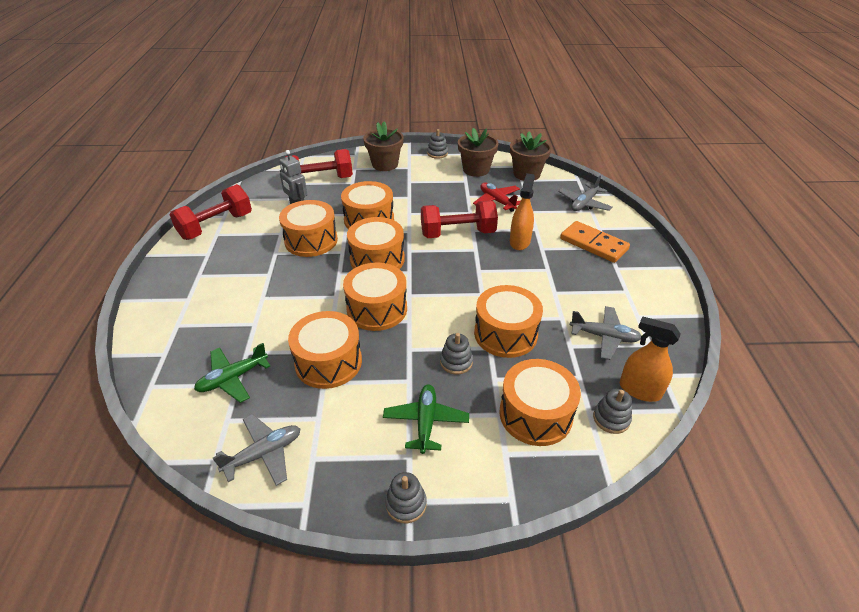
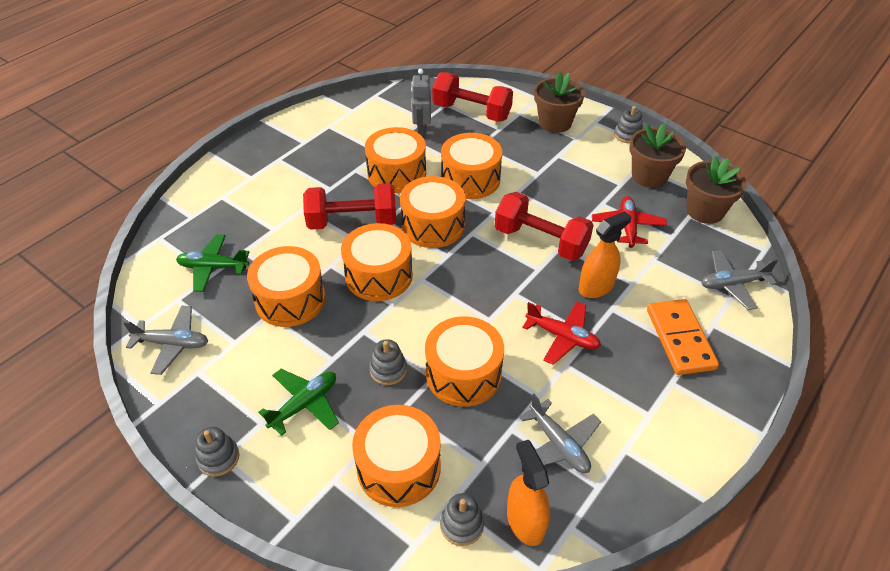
camera: 40 degrees right, 5 degrees up
(216, 226) = (336, 117): red dumbbell -> red dumbbell (352, 222)
(535, 278) = (562, 337): none -> red plane

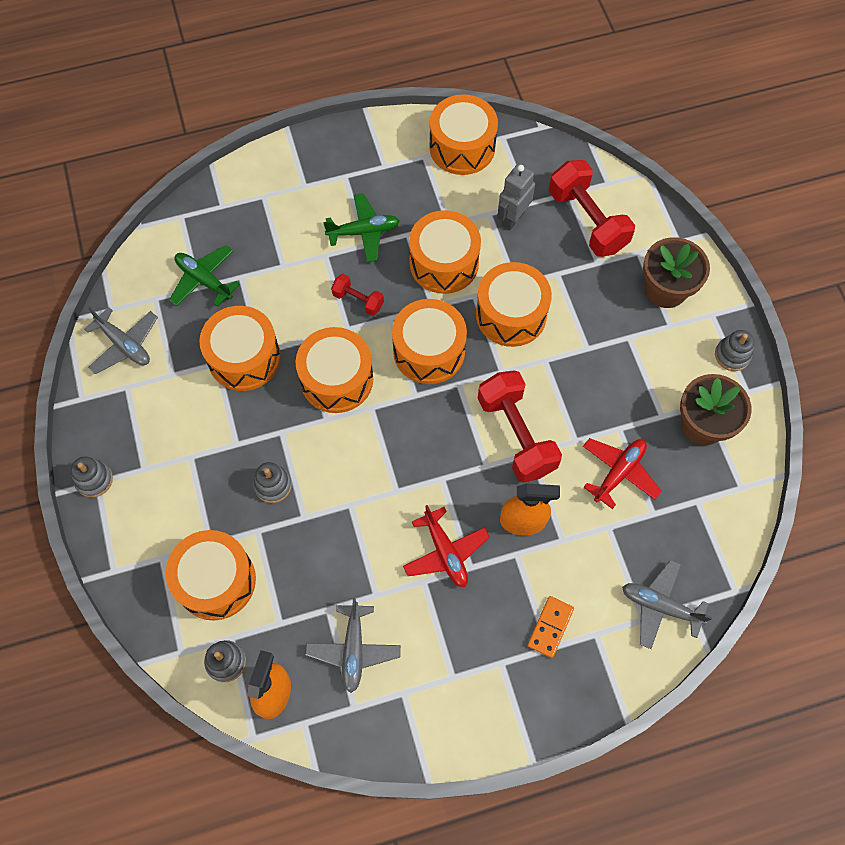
camera: 35 degrees right, 20 degrees up
(304, 404) = (186, 474): green plane -> green plane (364, 232)
(352, 222) = (358, 300): red dumbbell -> red dumbbell, size x0.51
(463, 374) = (330, 531): orange drum -> orange drum (462, 147)
(680, 339) = (550, 627): orange domino -> orange domino, size x0.59
(705, 211) = (719, 505): brown flower pot -> none

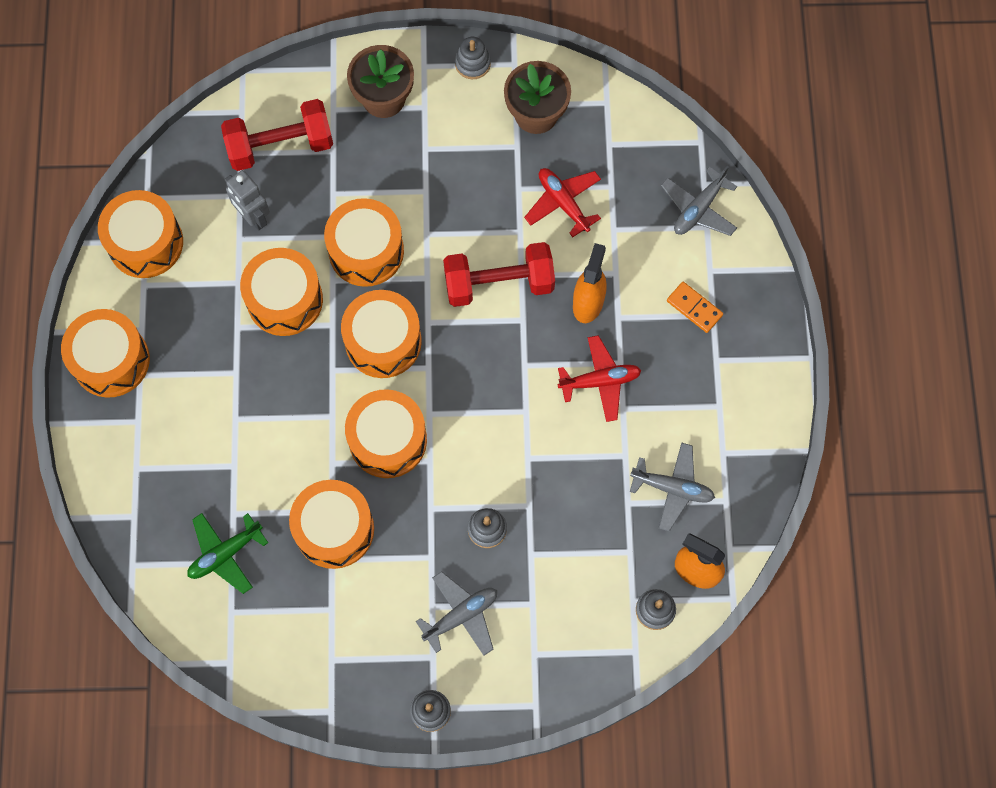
camera: 75 degrees left, 5 degrees up
(124, 345) = (279, 654): grey plane -> grey plane (461, 615)
(216, 580) = (572, 604): orange drum -> orange drum (111, 360)
(358, 300) = (302, 397): red dumbbell -> none
(364, 232) = (219, 371): green plane -> none

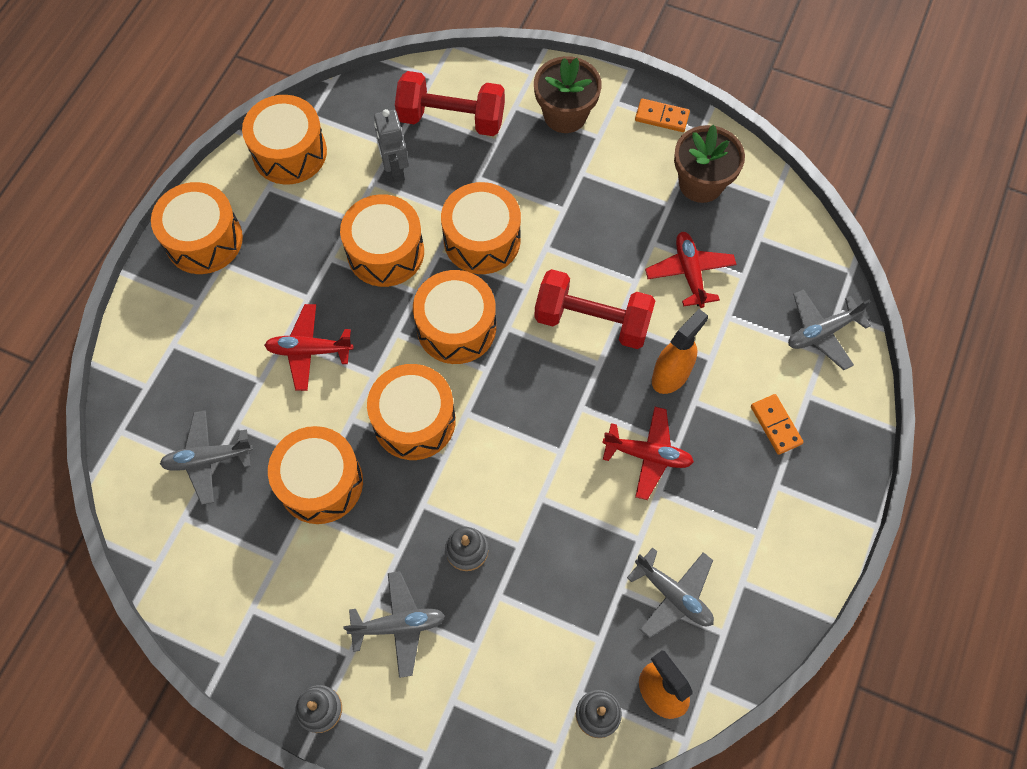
camera: 25 degrees right, 5 degrees down
(225, 554) = (208, 459): green plane -> grey plane
(263, 419) = (309, 350): none -> red plane
(472, 63) = (662, 117): grey stacking toy -> orange domino

